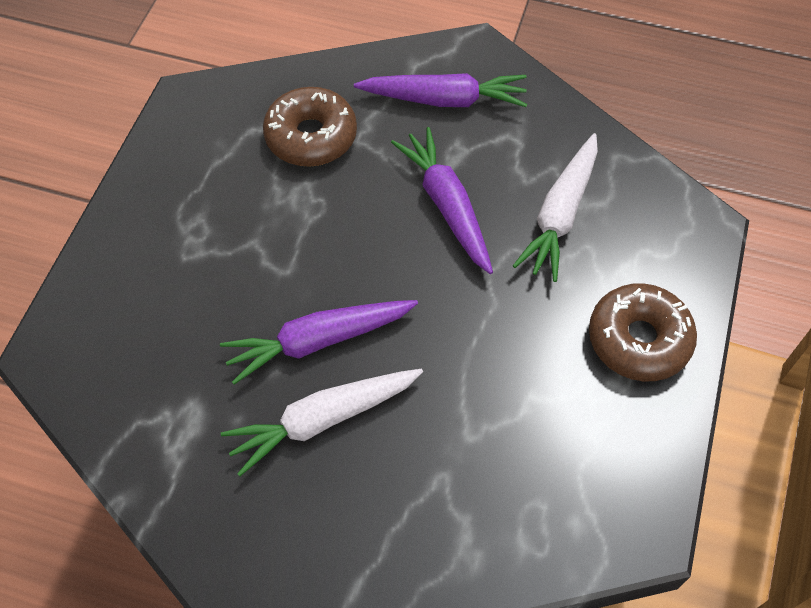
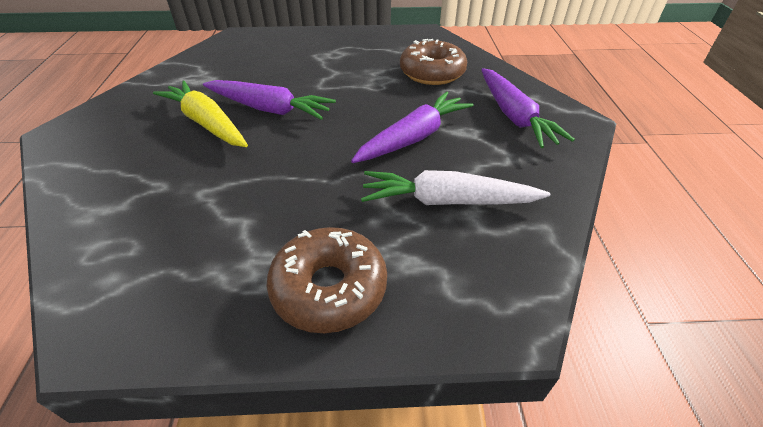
camera: 70 degrees right, 15 degrees down
(319, 341) = (269, 109): purple carrot -> purple carrot turned 150 degrees clockwise
(323, 420) = (207, 123): white carrot -> yellow carrot

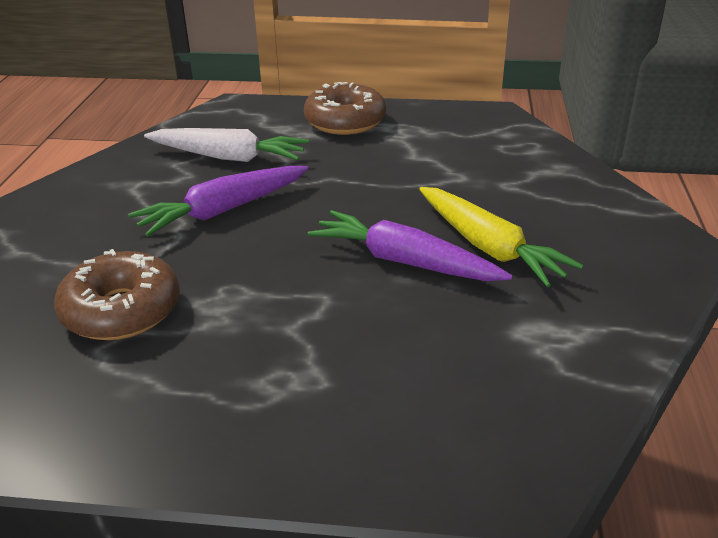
camera: 170 degrees left, 10 degrees down
(514, 116) = (76, 227): purple carrot -> none

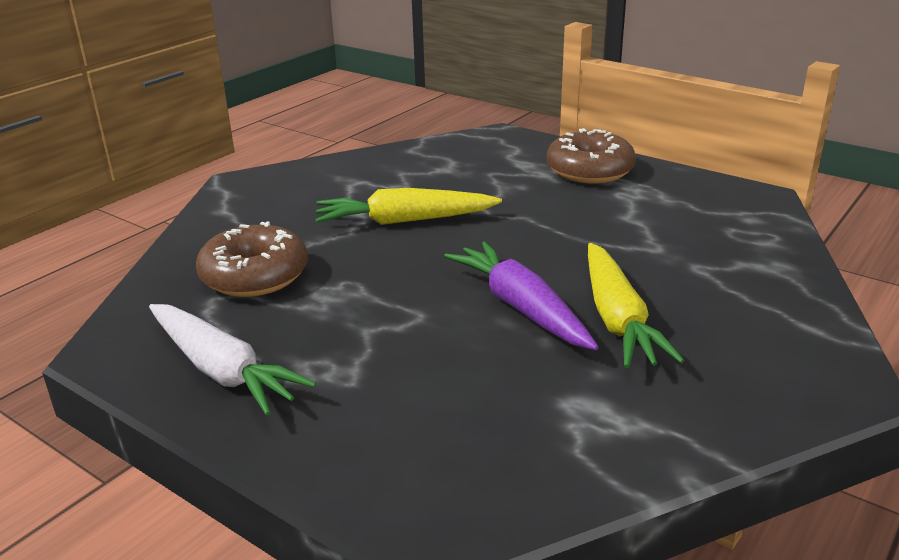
camera: 30 degrees right, 5 degrees down
(223, 211) = (405, 221): purple carrot -> yellow carrot
(228, 157) = (451, 178): white carrot -> white carrot (221, 370)

